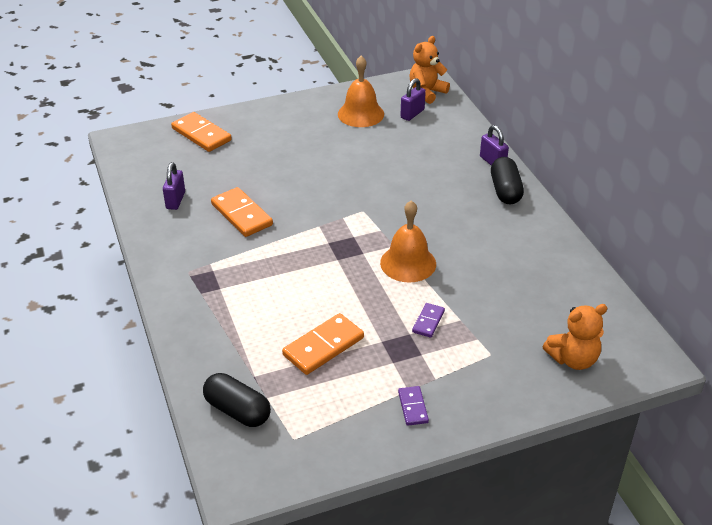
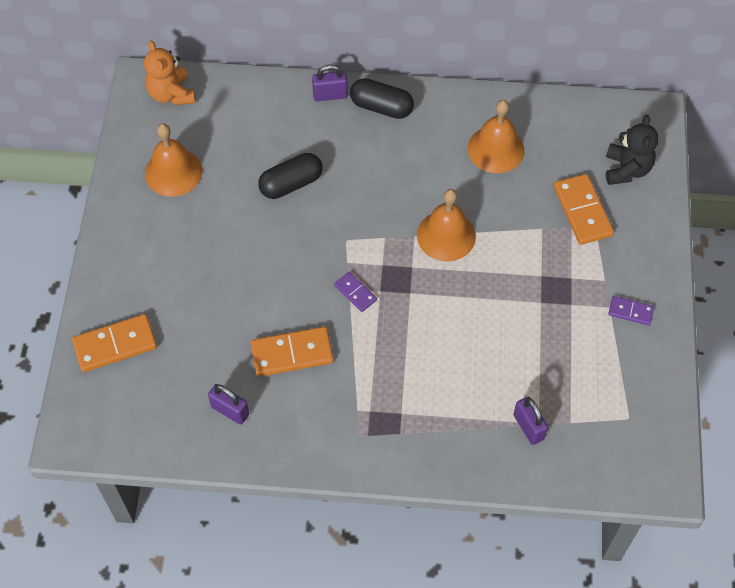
camera: 65 degrees left, 20 degrees up
(237, 410) = (577, 452): black capsule -> black capsule (291, 184)
(323, 346) = (526, 352): orange domino -> orange domino (582, 211)
(412, 114) = (203, 125): purple padlock -> purple padlock (528, 427)
(428, 321) = (533, 254): purple domino -> purple domino (355, 293)
(520, 266) = (495, 149): none -> orange bell
(573, 359) = (626, 169): orange teddy bear -> black teddy bear

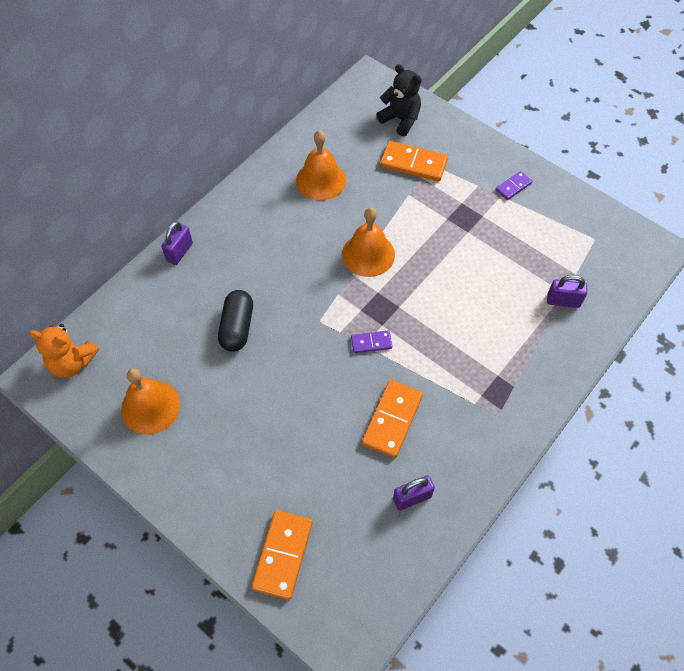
camera: 55 degrees left, 0 degrees up
(381, 107) = (221, 226): black capsule -> none

